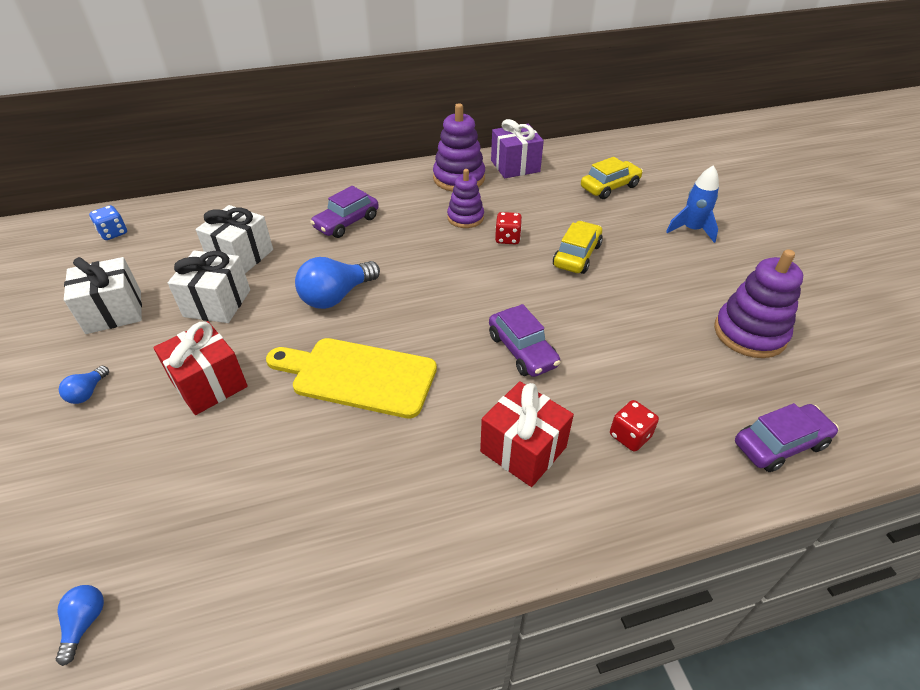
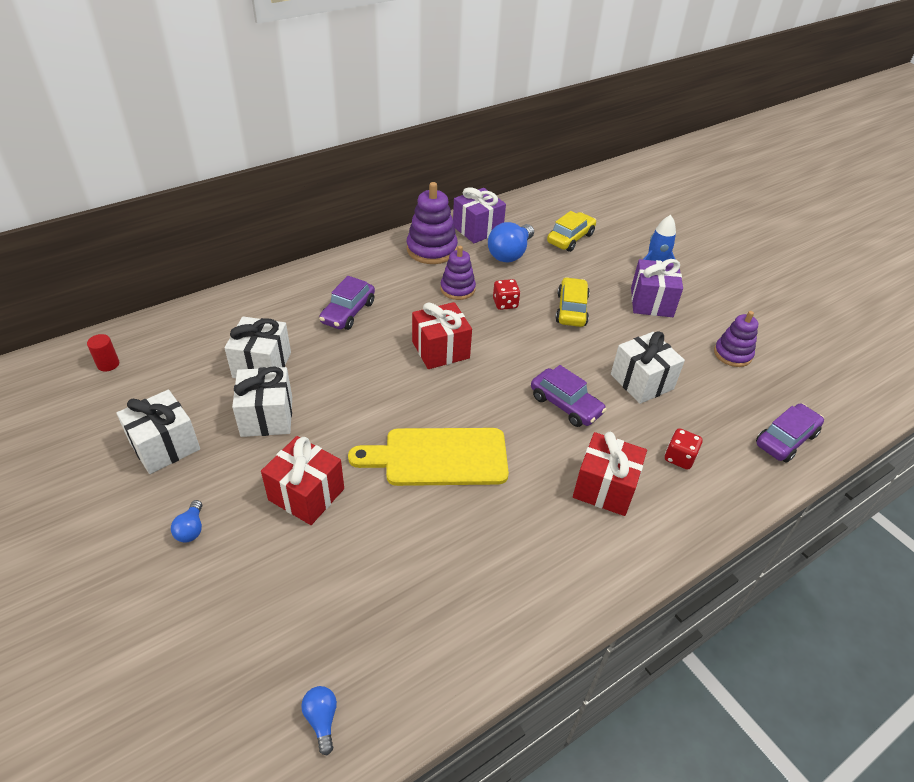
camera: 20 degrees left, 0 degrees up
(113, 233) = (108, 364): blue dice -> red cylinder
(336, 296) = (379, 387): blue light bulb -> blue light bulb (510, 254)
(417, 272) = (440, 350): none -> red gift
(622, 343) = (641, 381): none -> white gift
(673, 262) = (651, 302): none -> purple gift
(749, 333) = (732, 354): purple stacking toy -> purple stacking toy, size x0.65

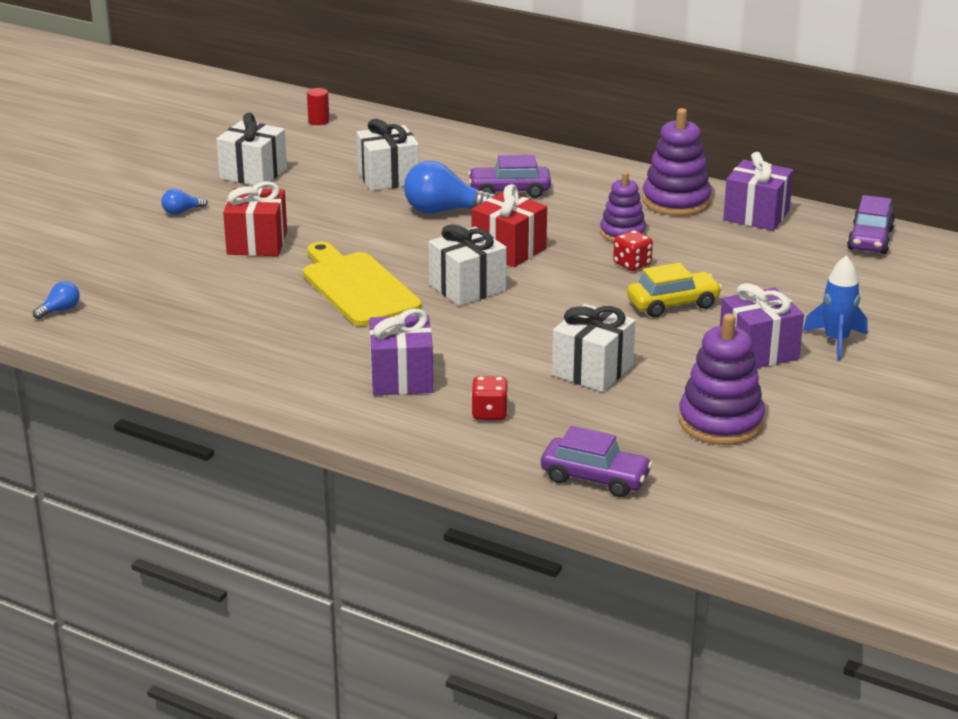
camera: 65 degrees right, 15 degrees down
(267, 416) = (327, 200): white gift -> white gift (467, 287)
(510, 254) = (733, 245): blue light bulb -> blue light bulb (443, 211)
(565, 405) = (501, 334): purple car -> purple car (870, 239)
(570, 238) = (824, 273): yellow car -> none
(604, 488) = (401, 378): red gift -> purple gift
(732, 354) = (720, 422): purple stacking toy -> purple stacking toy, size x1.54

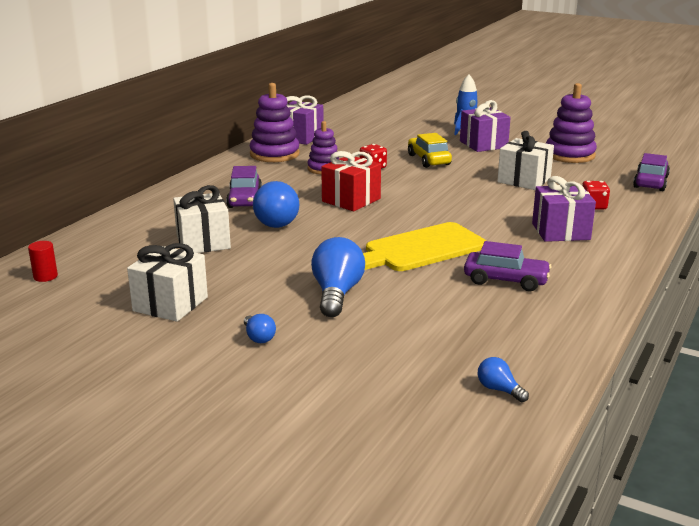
camera: 90 degrees left, 5 degrees down
(257, 243) = (336, 294): red gift -> blue light bulb
(467, 287) = (415, 212): white gift -> none
(870, 239) = (337, 117): purple car -> purple car (506, 280)

